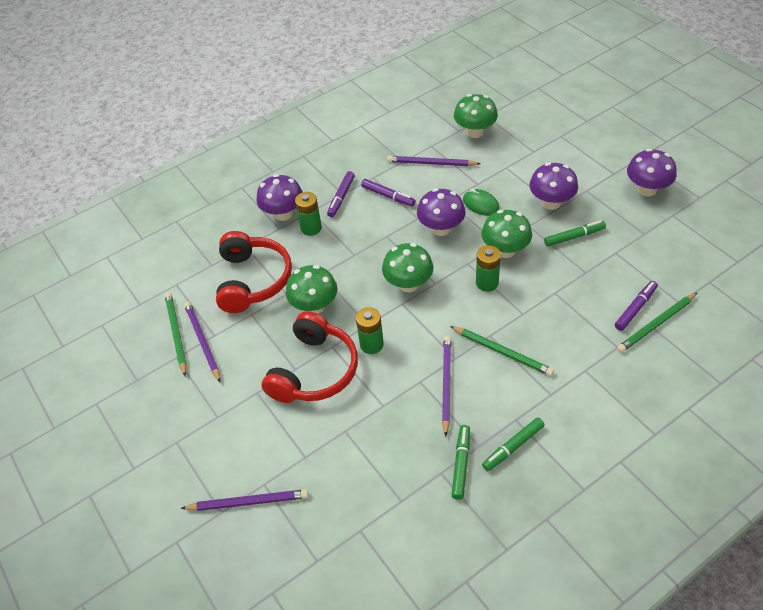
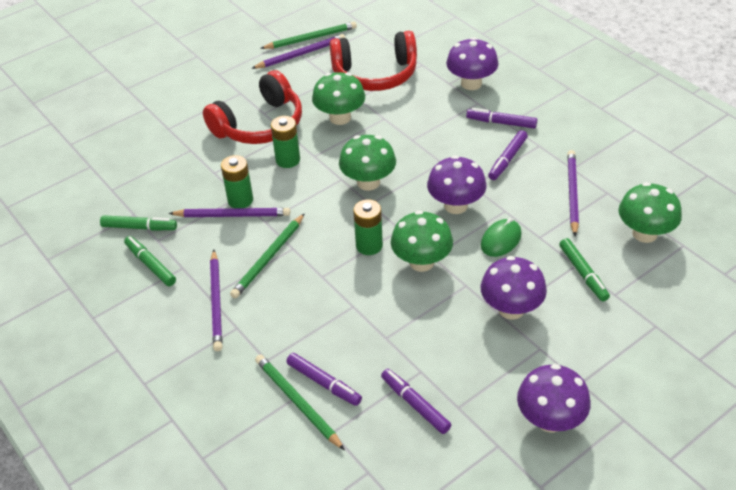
camera: 85 degrees right, 5 degrees down
(248, 502) = (132, 101): purple pencil -> purple pencil (216, 302)
(311, 228) = (450, 105): green battery -> green battery (240, 200)
(314, 370) = (260, 125): red headphones -> red headphones turned 60 degrees counterclockwise
(574, 237) = (447, 329): green marker -> green marker (583, 274)
(646, 256) = (415, 404): none -> purple marker

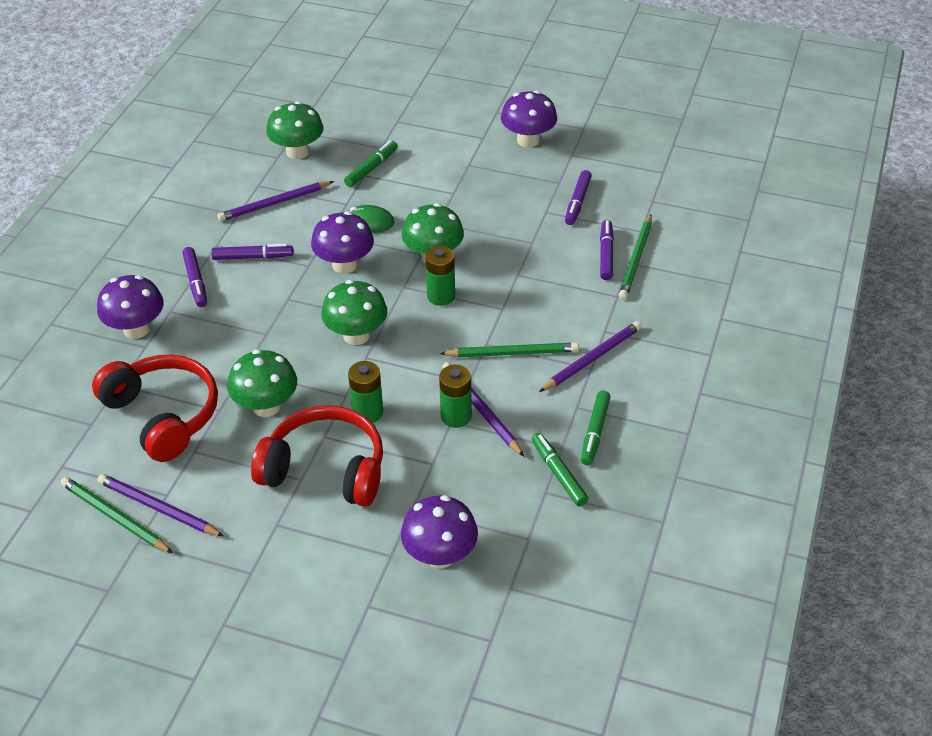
camera: 125 degrees left, 0 degrees up
(511, 309) = (442, 190): purple mushroom -> purple mushroom (440, 555)

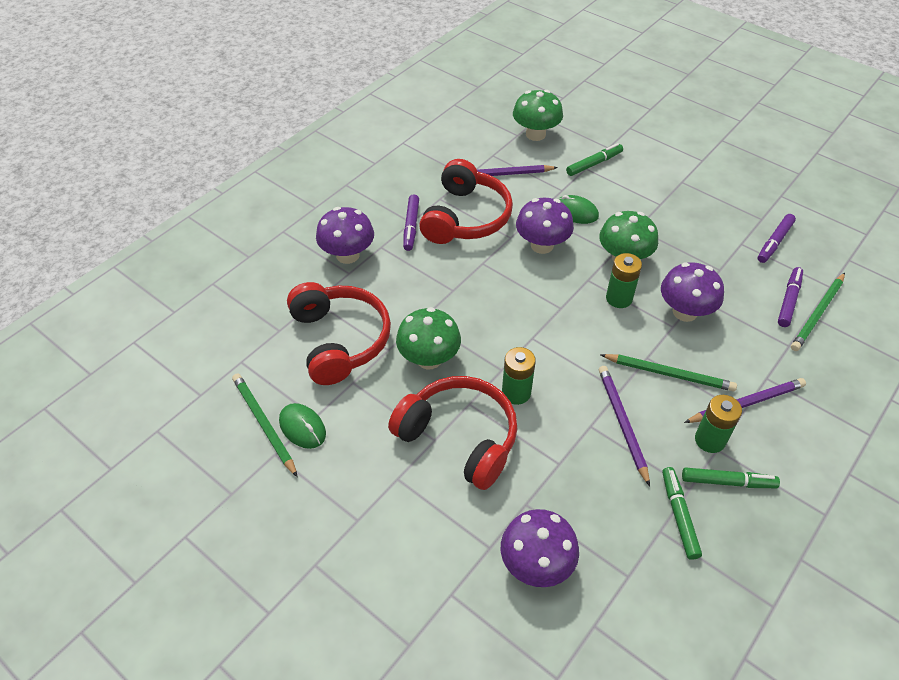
camera: 20 degrees right, 5 degrees up
(158, 508) = (302, 427): purple pencil -> green mouse
(253, 257) = (466, 217): purple marker -> red headphones
(356, 335) = (530, 314): green mushroom -> none
(456, 416) = (596, 422): green battery -> green battery (710, 440)
(528, 140) = (743, 172): purple mushroom -> purple mushroom (685, 312)
(594, 432) = (728, 482): green marker -> green marker turned 120 degrees counterclockwise

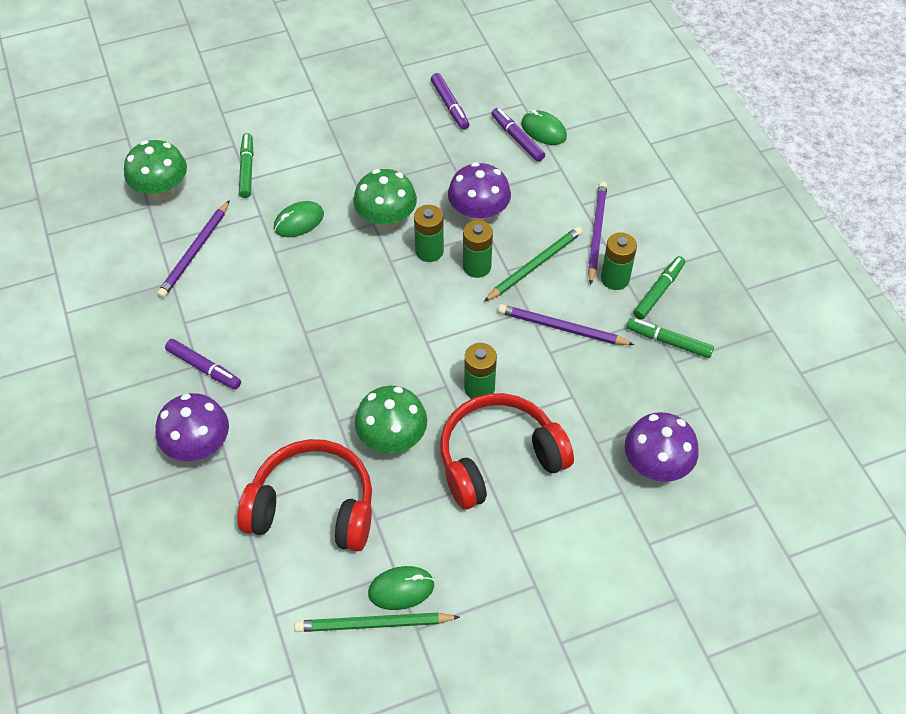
camera: 60 degrees left, 5 degrees up
(466, 217) = (231, 313): red headphones -> none
(542, 245) = (320, 272): purple mushroom -> none
(632, 335) = (477, 266): none -> green battery
(817, 314) = (543, 130): green pencil -> green mouse

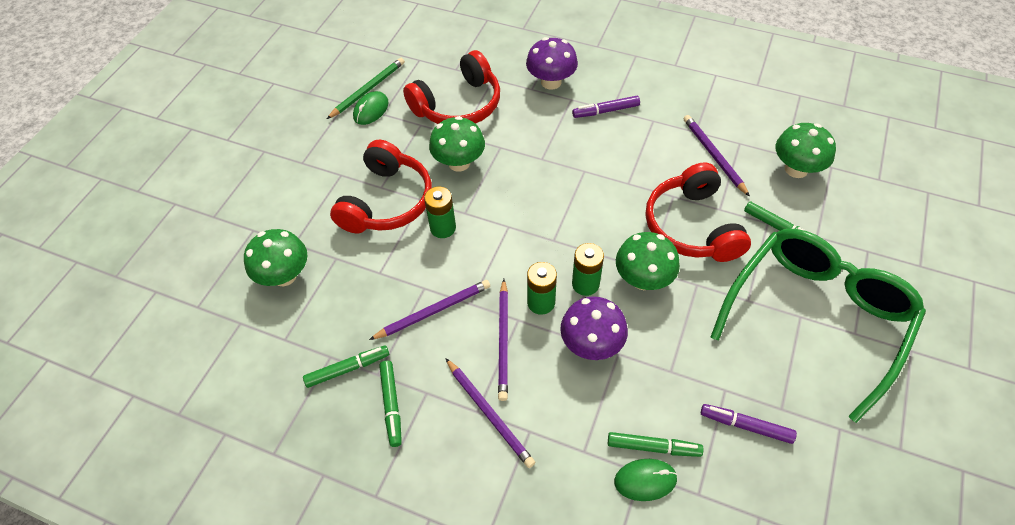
camera: 135 degrees right, 0 degrees up
(298, 221) = (692, 226): green mouse -> red headphones
(320, 112) = (816, 318): none -> green glasses
(517, 138) = (653, 447): purple marker -> green marker
(535, 265) = (503, 341): green pencil -> purple pencil
(615, 279) = (435, 385): green battery -> none
(656, 465) = (284, 275): purple mushroom -> green mushroom

